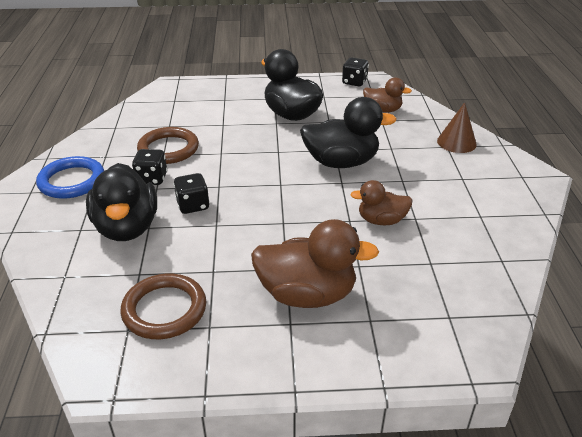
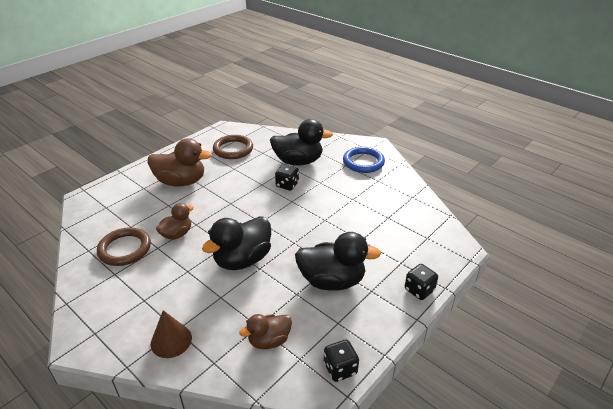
camera: 135 degrees right, 0 degrees up
(127, 228) = (298, 161): black duck -> black duck turned 150 degrees clockwise
(152, 179) = (331, 184): black dice -> black dice (419, 290)
(168, 149) = (356, 203): brown ring -> brown ring (125, 249)
(307, 294) = (181, 182): brown duck -> brown duck turned 135 degrees counterclockwise

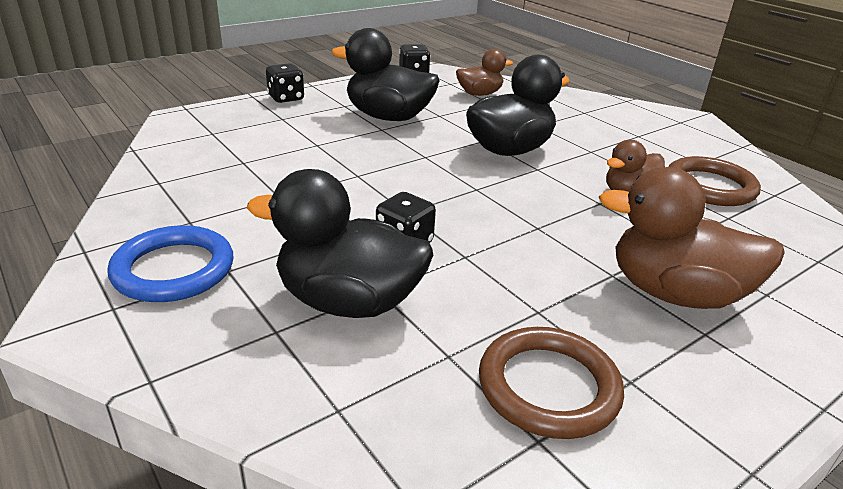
camera: 170 degrees left, 5 degrees down
(171, 340) = (587, 107): brown cone -> none

